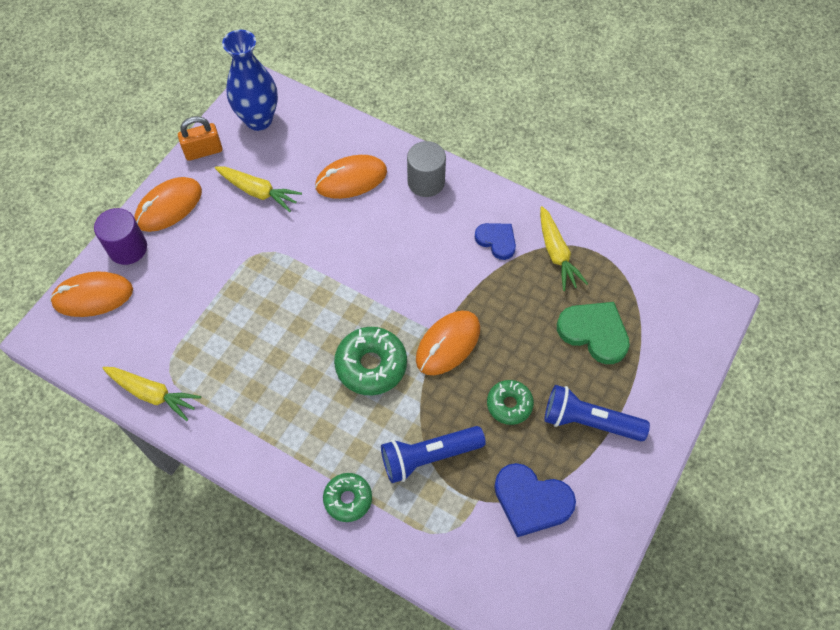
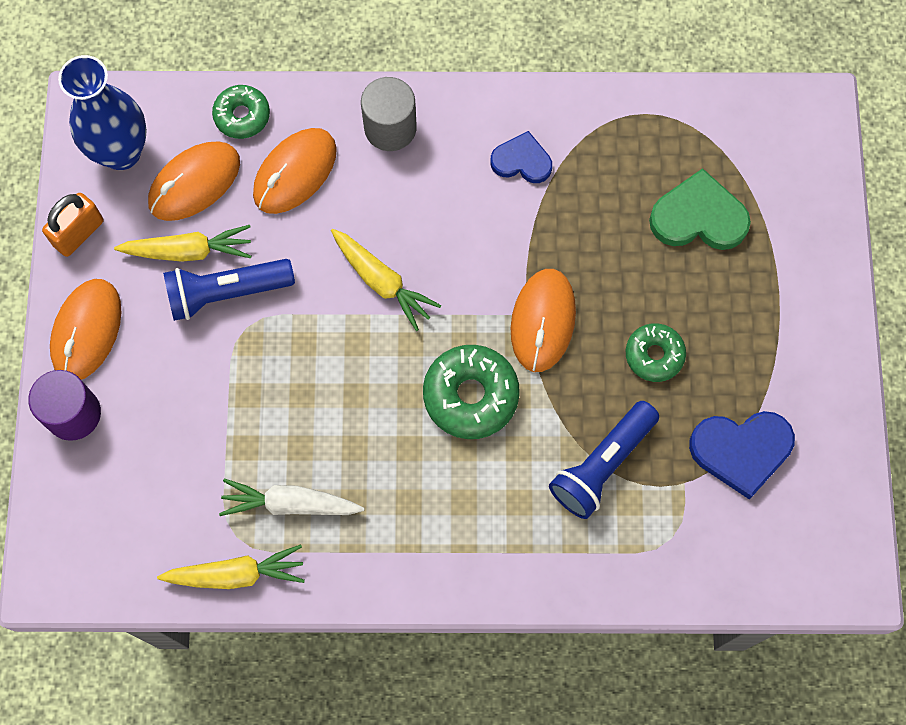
camera: 30 degrees left, 10 degrees up
(93, 296) = (74, 498): orange mouse -> orange mouse (194, 183)
(214, 369) = (289, 504): none -> white carrot
(348, 499) = (543, 563): green donut -> green donut (242, 116)
(556, 254) = (601, 141): yellow carrot -> yellow carrot (382, 282)
(589, 421) = (751, 326): blue flashlight -> blue flashlight (226, 293)

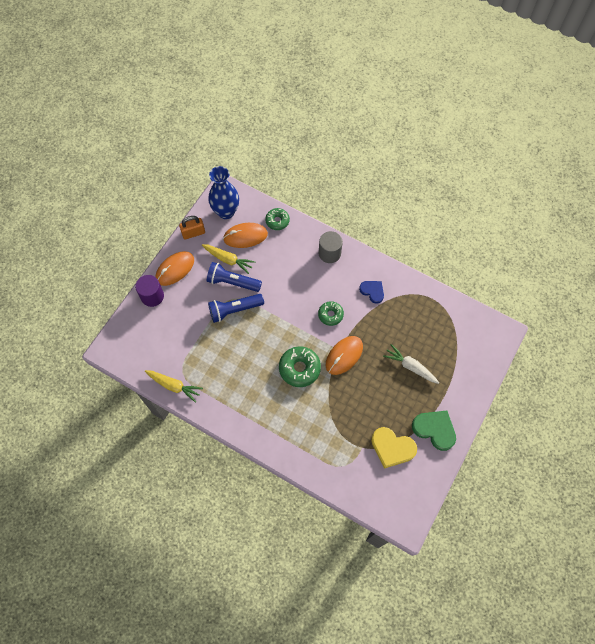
camera: 30 degrees right, 5 degrees down
(289, 504) = (208, 371): white carrot -> white carrot (410, 366)
(295, 172) = (284, 251): orange mouse -> none
(382, 282) = (292, 308): yellow carrot -> none
(602, 465) = (334, 422): blue flashlight -> blue flashlight (234, 310)
(654, 355) = (380, 392): green donut -> green donut (330, 315)
(698, 217) = (429, 349): green heart -> green heart (434, 429)
(741, 451) = (392, 448): blue heart -> yellow heart

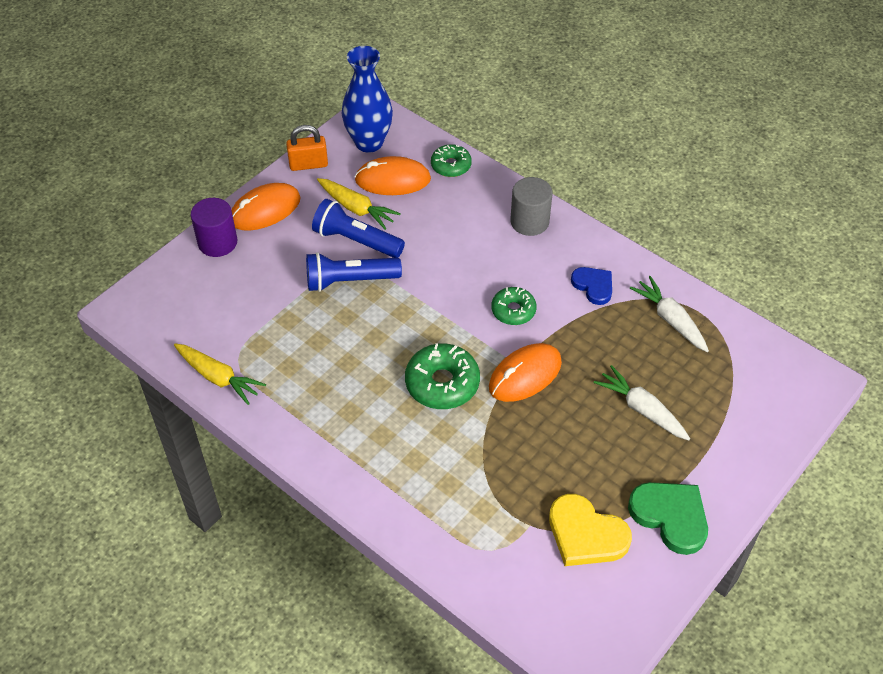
camera: 10 degrees right, 15 degrees down
(418, 306) = (670, 319): none -> white carrot

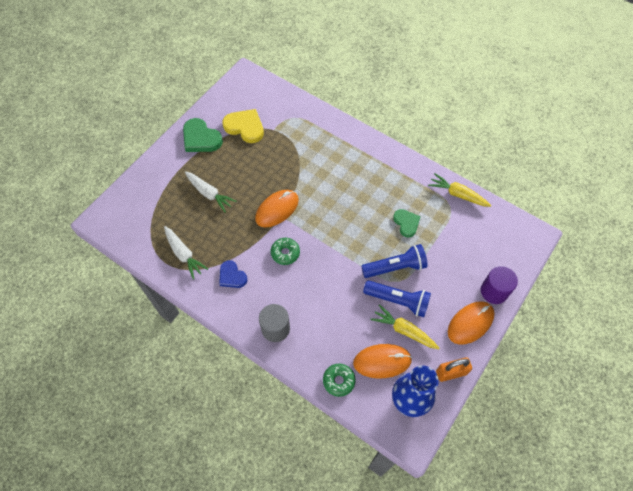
camera: 175 degrees right, 10 degrees up
(317, 339) = (406, 223): none -> green heart
(442, 383) = (326, 201): green donut -> none

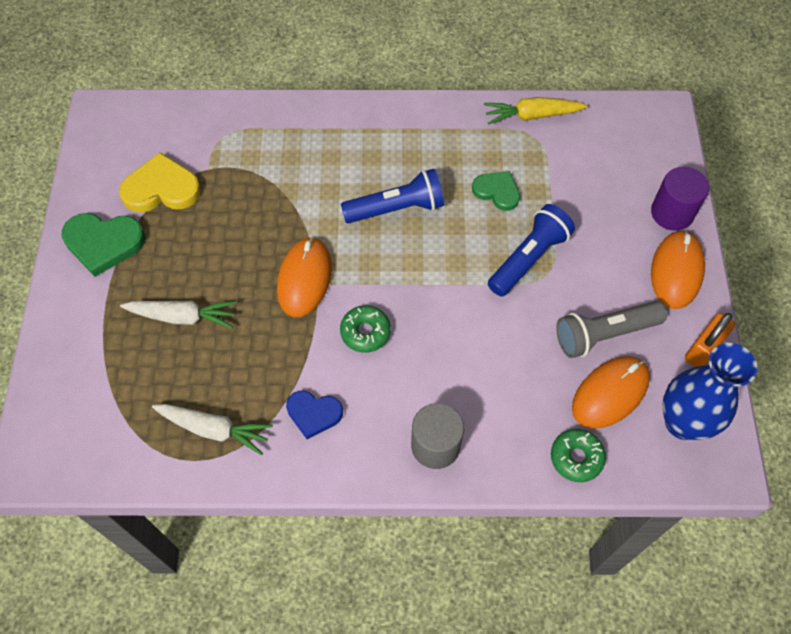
camera: 35 degrees left, 0 degrees up
(398, 301) = (567, 300): blue flashlight -> blue flashlight (396, 208)
(403, 330) = (604, 334): yellow carrot -> grey flashlight

